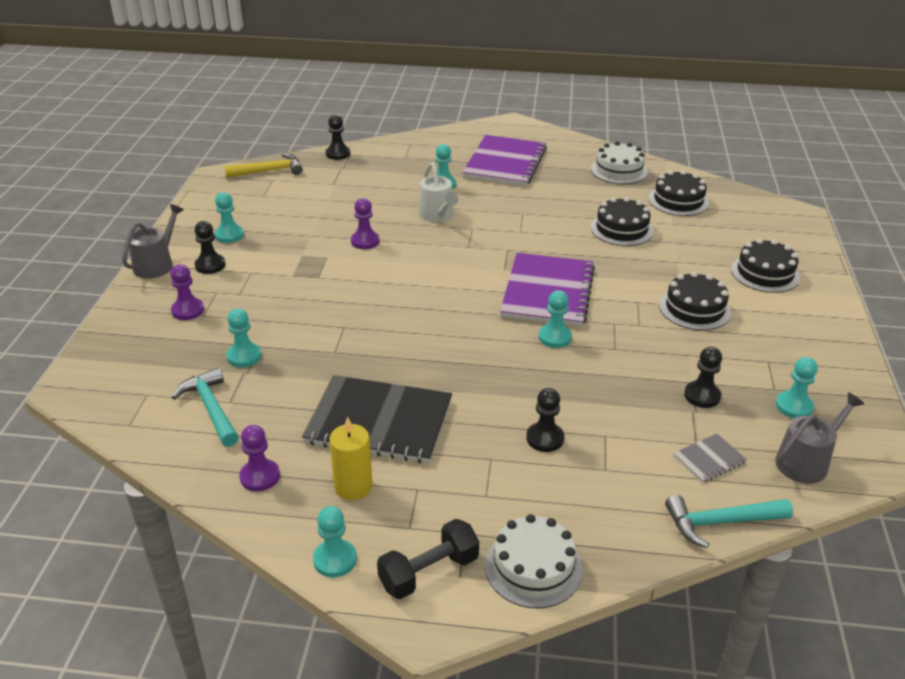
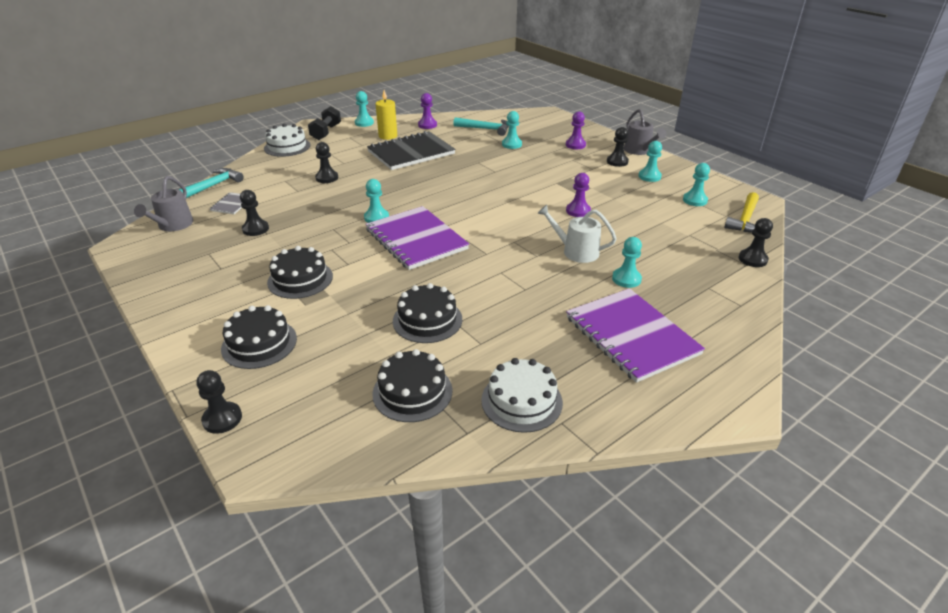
camera: 135 degrees right, 0 degrees up
(794, 406) = (190, 249): turquoise pawn -> turquoise pawn (694, 200)
(814, 241) = (222, 419): none -> black pawn

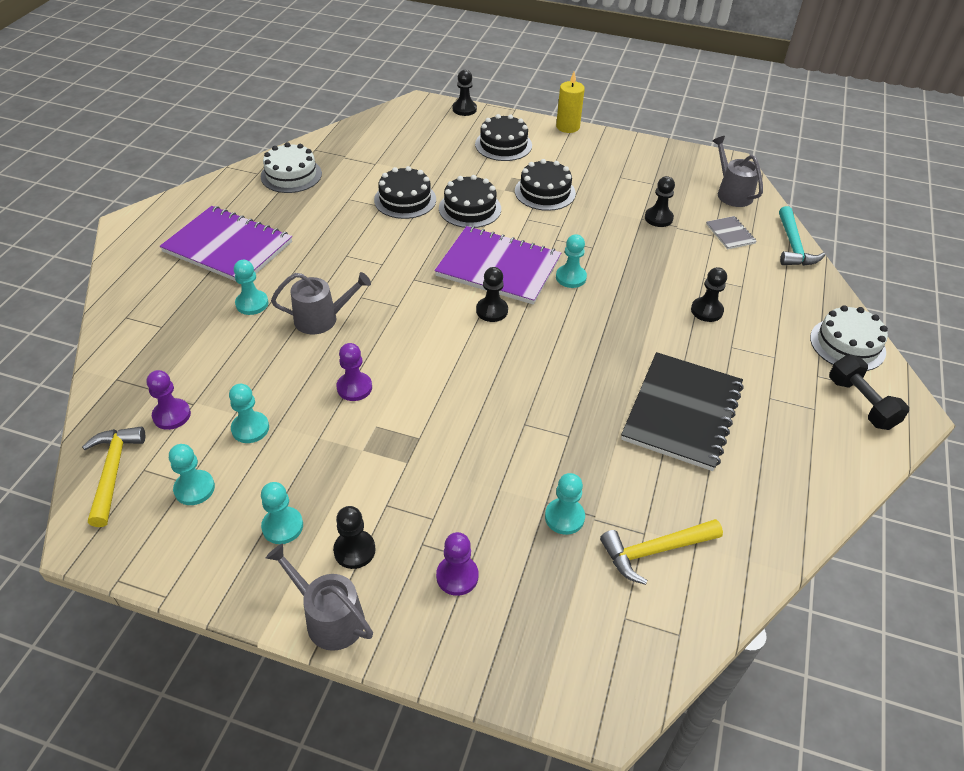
camera: 145 degrees right, 10 degrees up
(364, 123) = (856, 461): turquoise pawn -> turquoise pawn (250, 428)
(388, 136) = (769, 440): yellow candle -> yellow candle (567, 127)
(412, 392) = (368, 156): black cake -> black cake (470, 208)
(427, 125) = (759, 510): purple pawn -> purple pawn (172, 415)
(485, 129) = (654, 551): turquoise hammer -> yellow hammer
(576, 251) = (321, 319): white watering can -> grey watering can
(752, 259) = (107, 391): black pawn -> black pawn (492, 311)

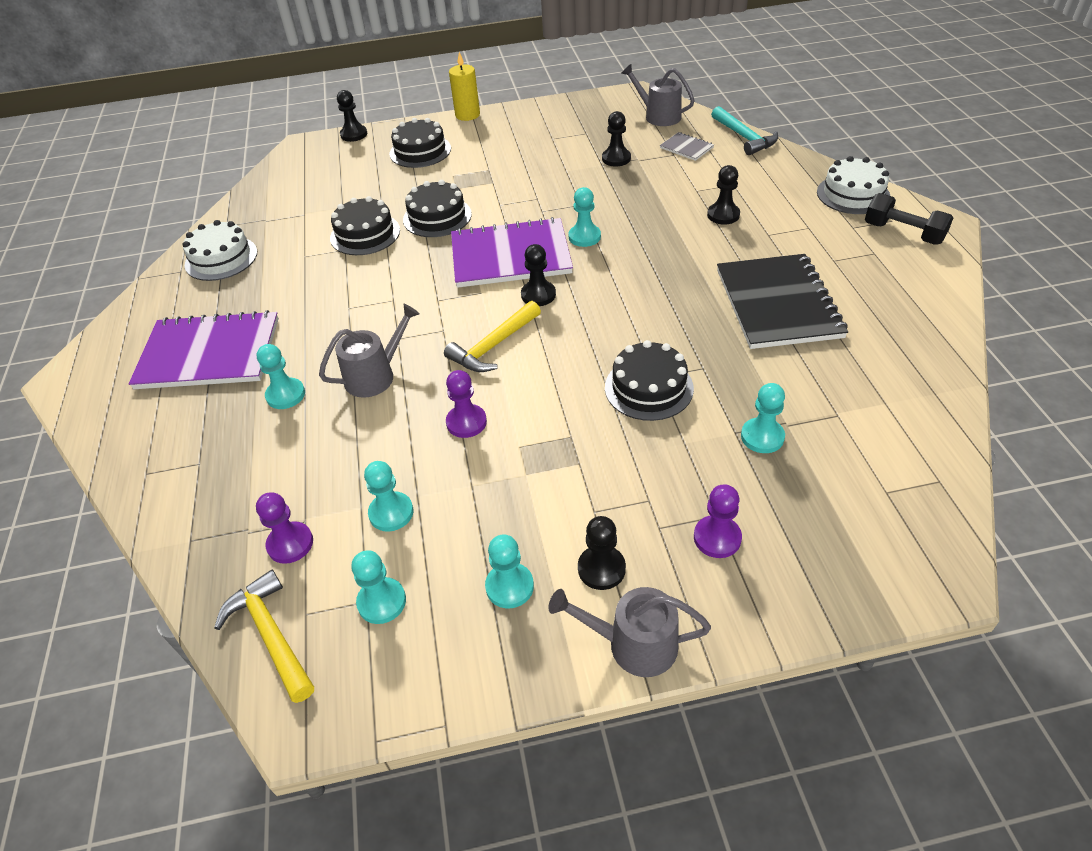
camera: 25 degrees left, 0 degrees up
(545, 192) = (496, 176): black cake -> black cake (648, 388)
(654, 551) = (859, 425): yellow hammer -> yellow hammer (493, 346)

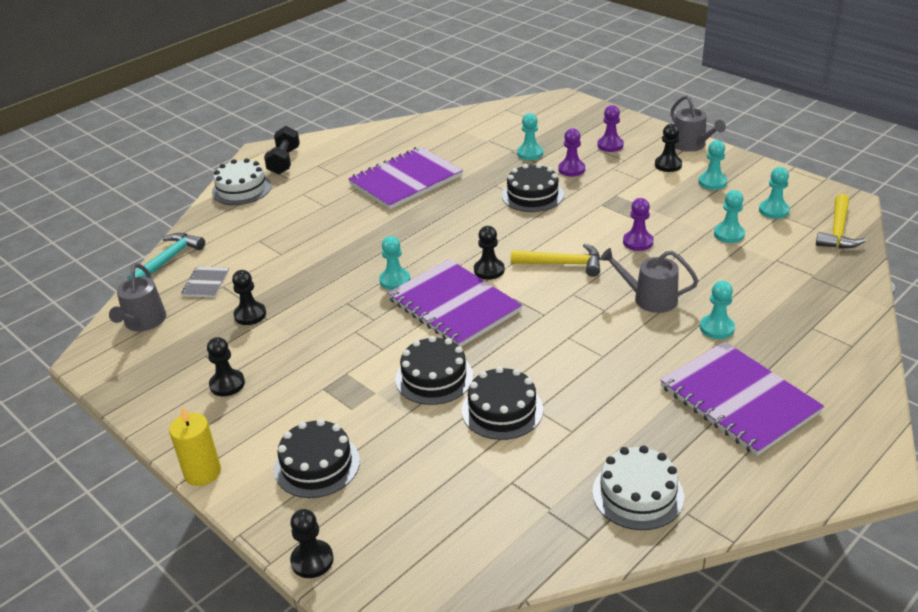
camera: 125 degrees left, 10 degrees down
(290, 544) = (794, 255): purple pawn -> purple pawn (571, 169)
(723, 215) = (311, 230): black pawn -> black pawn (227, 384)
(777, 303) = (406, 180): black notebook -> purple notebook

